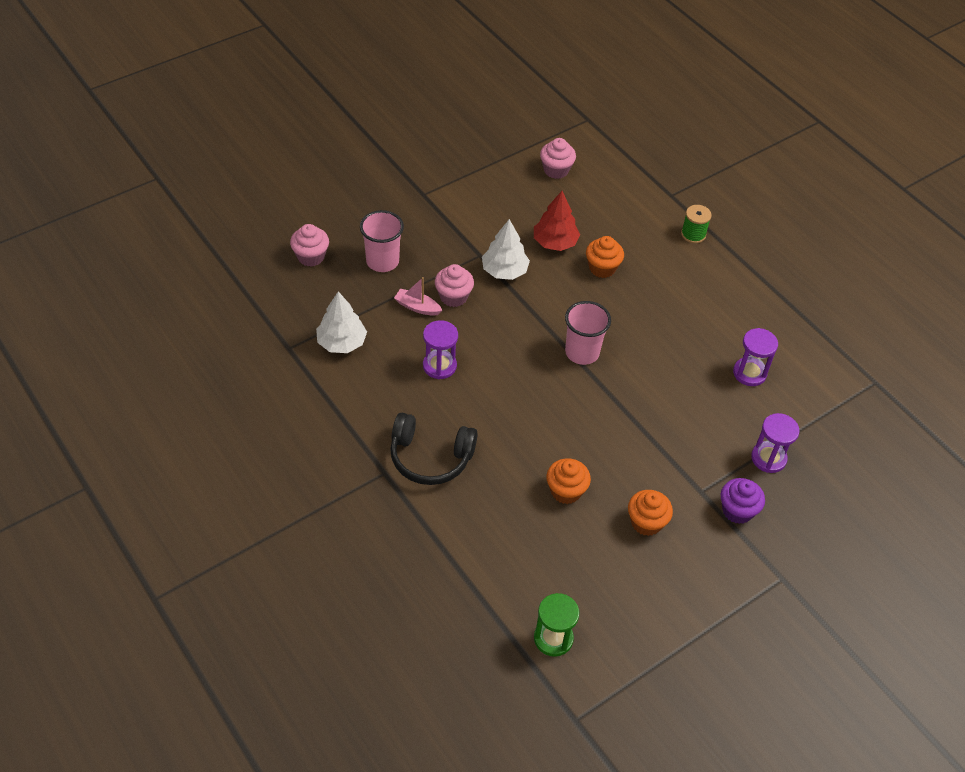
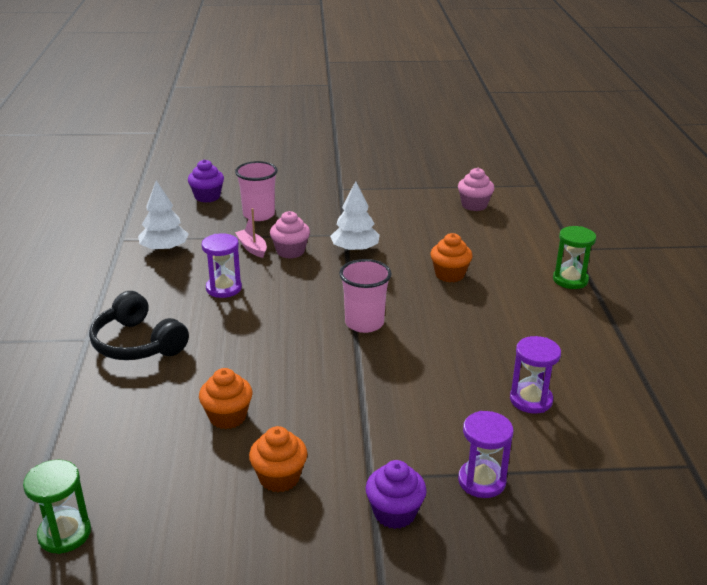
camera: 35 degrees right, 20 degrees down
(311, 256) = (207, 197): pink cupcake -> purple cupcake
(555, 242) = (422, 246): red tree -> none
(693, 234) = (570, 280): green spool -> green hourglass

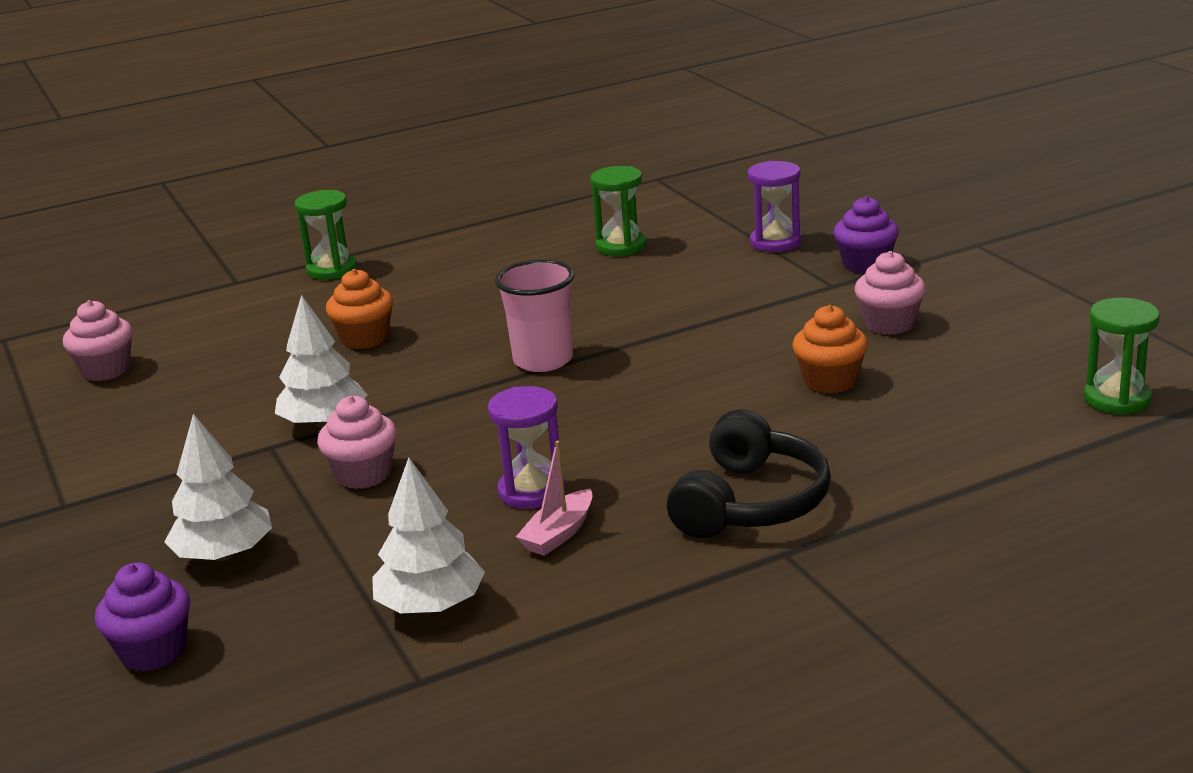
camera: 110 degrees left, 5 degrees down
(252, 248) = (371, 514): pink boat -> pink boat (559, 534)
(259, 215) = (224, 555): pink cup -> white tree
(279, 478) = (889, 324): orange cupcake -> pink cupcake
(531, 400) = (621, 246): purple hourglass -> green hourglass

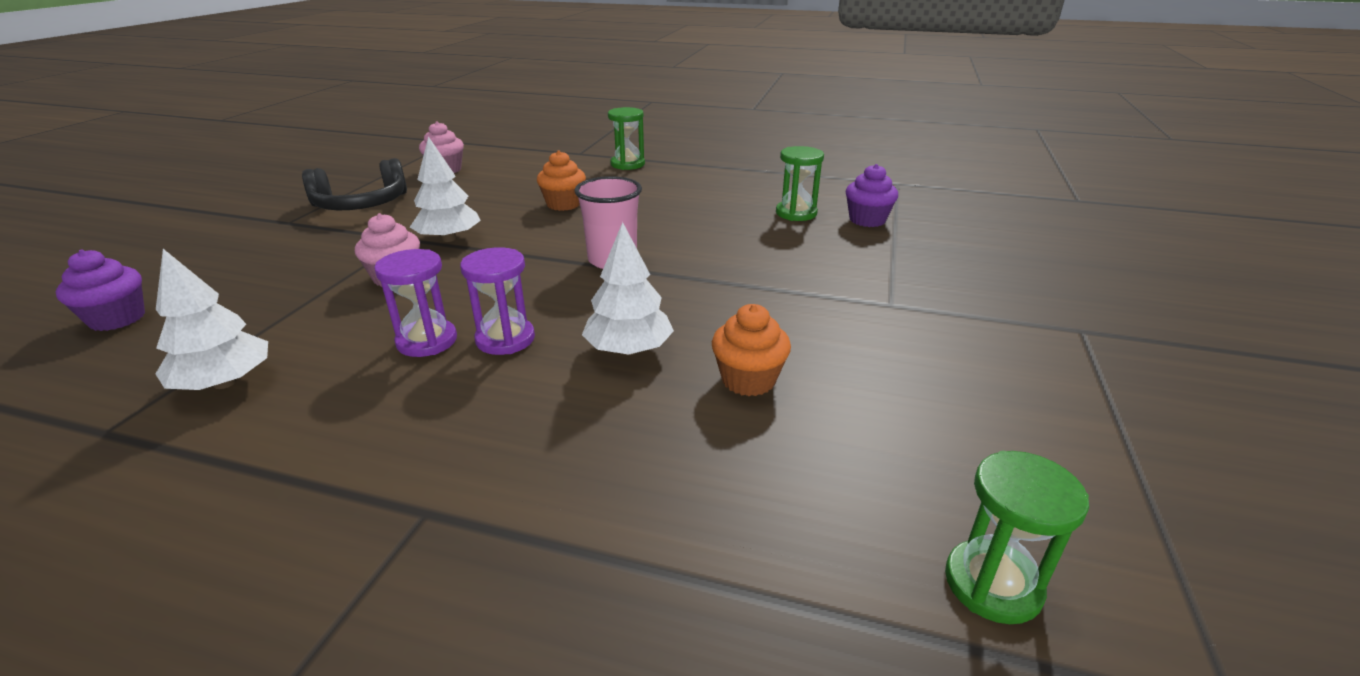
camera: 40 degrees right, 5 degrees up
(224, 555) = (257, 284): white tree -> white tree (628, 349)
(559, 534) = (371, 382): pink boat -> none
(750, 503) = (500, 446): black headphones -> black headphones (361, 204)
(775, 242) = (904, 254): purple hourglass -> purple hourglass (505, 339)
(865, 265) = (947, 301): purple cupcake -> purple cupcake (867, 220)
(889, 324) = (882, 358): pink cupcake -> none

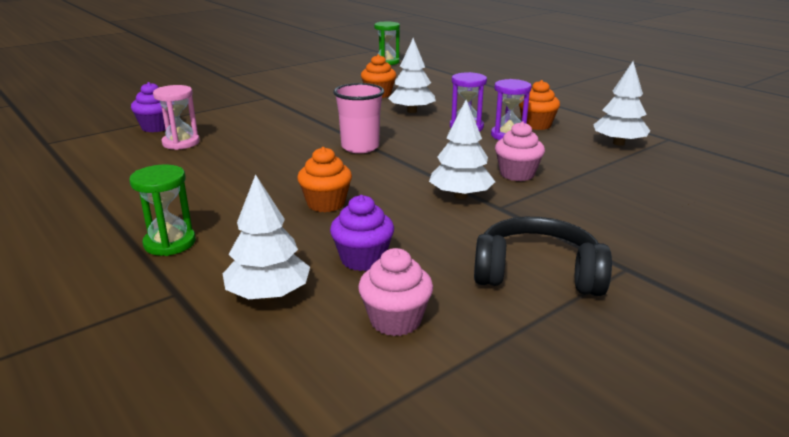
camera: 145 degrees left, 5 degrees down
(117, 319) = (724, 195): purple cupcake -> purple cupcake (363, 259)
(381, 387) = (536, 125): none -> orange cupcake
(529, 162) = (268, 294): none -> white tree
(796, 213) = (181, 143): green hourglass -> pink hourglass

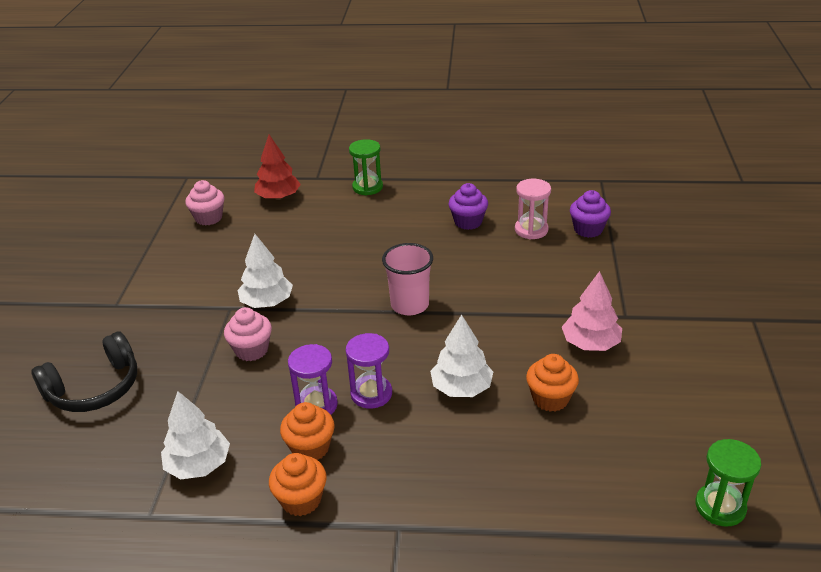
camera: 135 degrees right, 10 degrees up
(268, 294) = (278, 197): white tree -> red tree
(311, 98) = (590, 343): none -> pink tree
(326, 204) = (338, 247): orange cupcake -> orange cupcake (301, 500)
(363, 259) = (263, 231): purple cupcake -> purple cupcake (468, 222)
(537, 274) = (164, 274): black headphones -> black headphones (95, 388)

